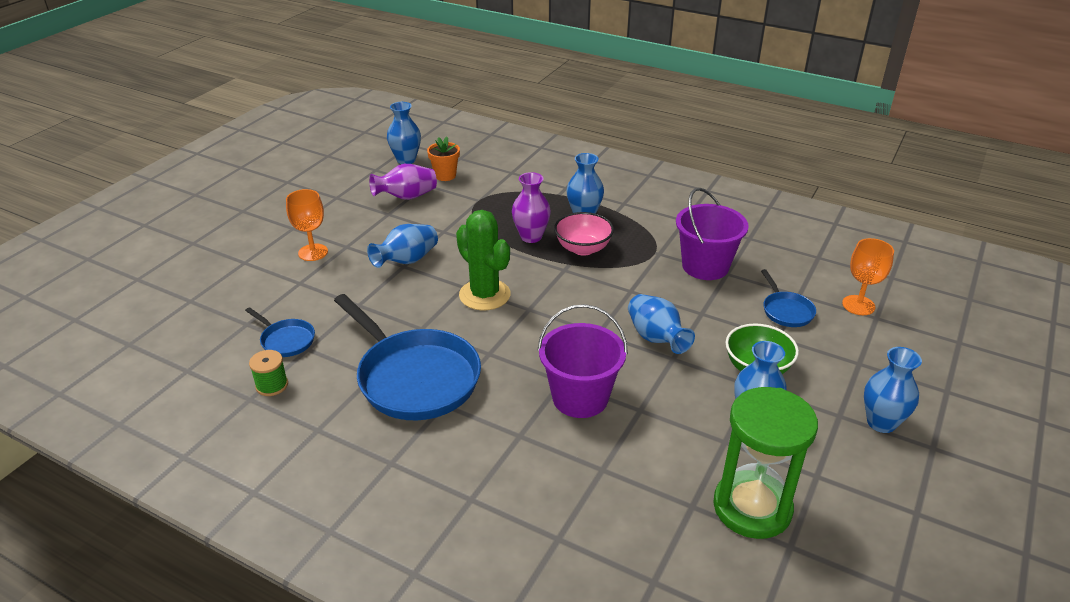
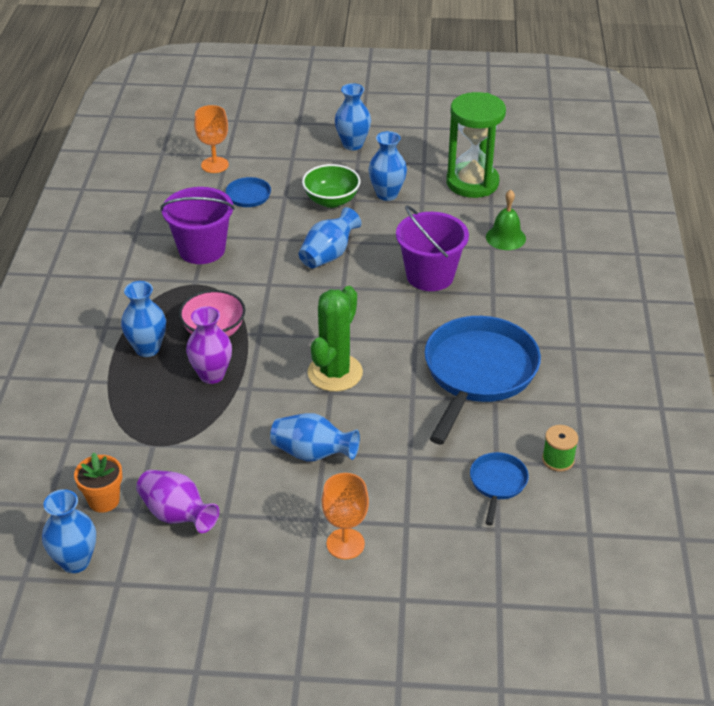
camera: 115 degrees left, 5 degrees up
(615, 490) = (505, 237): none -> green bell

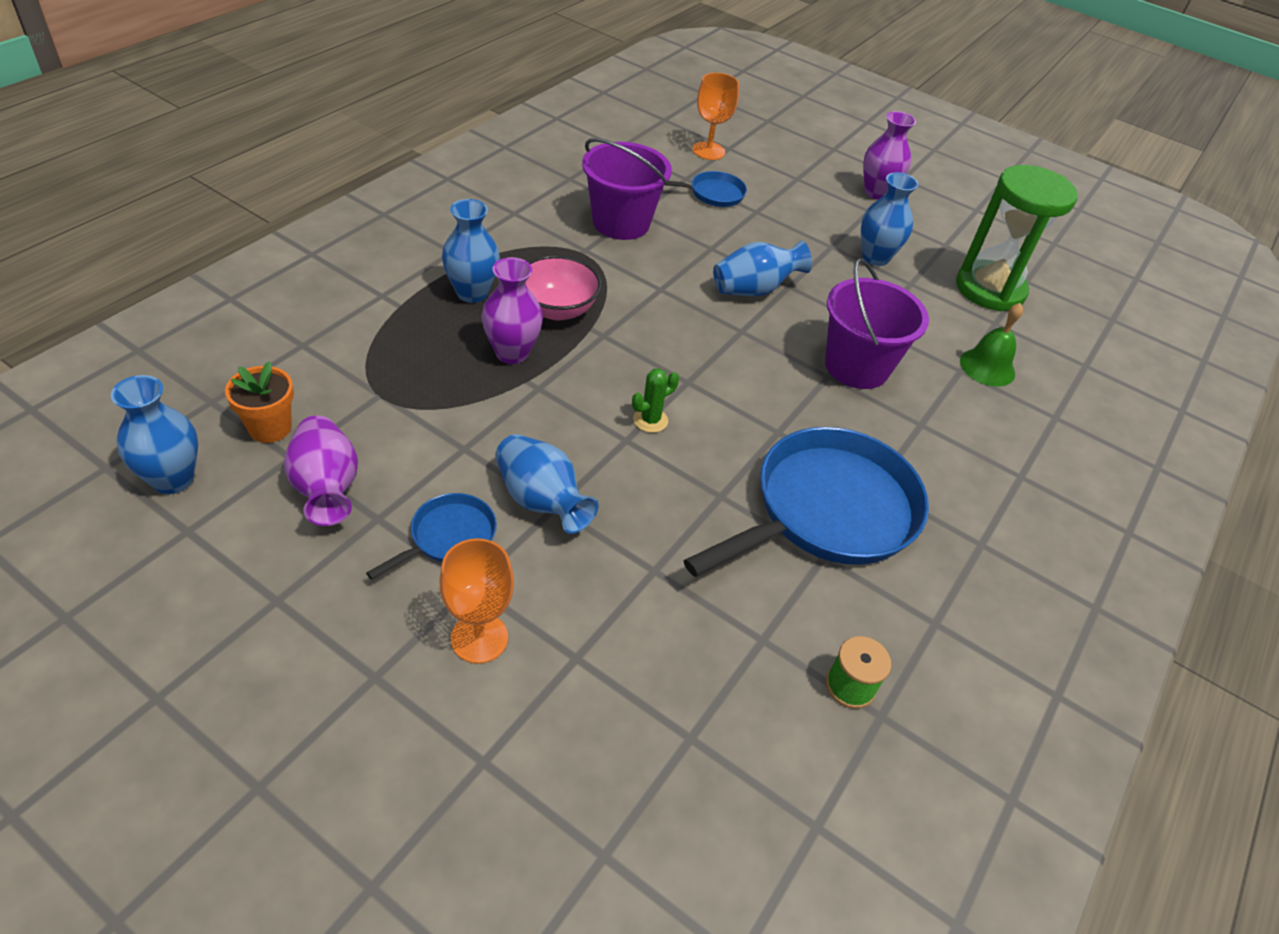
camera: 25 degrees right, 5 degrees up
(331, 200) = (805, 237): green bowl -> none
(335, 373) = (650, 420): green cactus -> green cactus, size x0.47
(352, 144) = (876, 192): blue vase -> purple vase
(497, 483) = (740, 672): blue pan -> blue pan (448, 537)

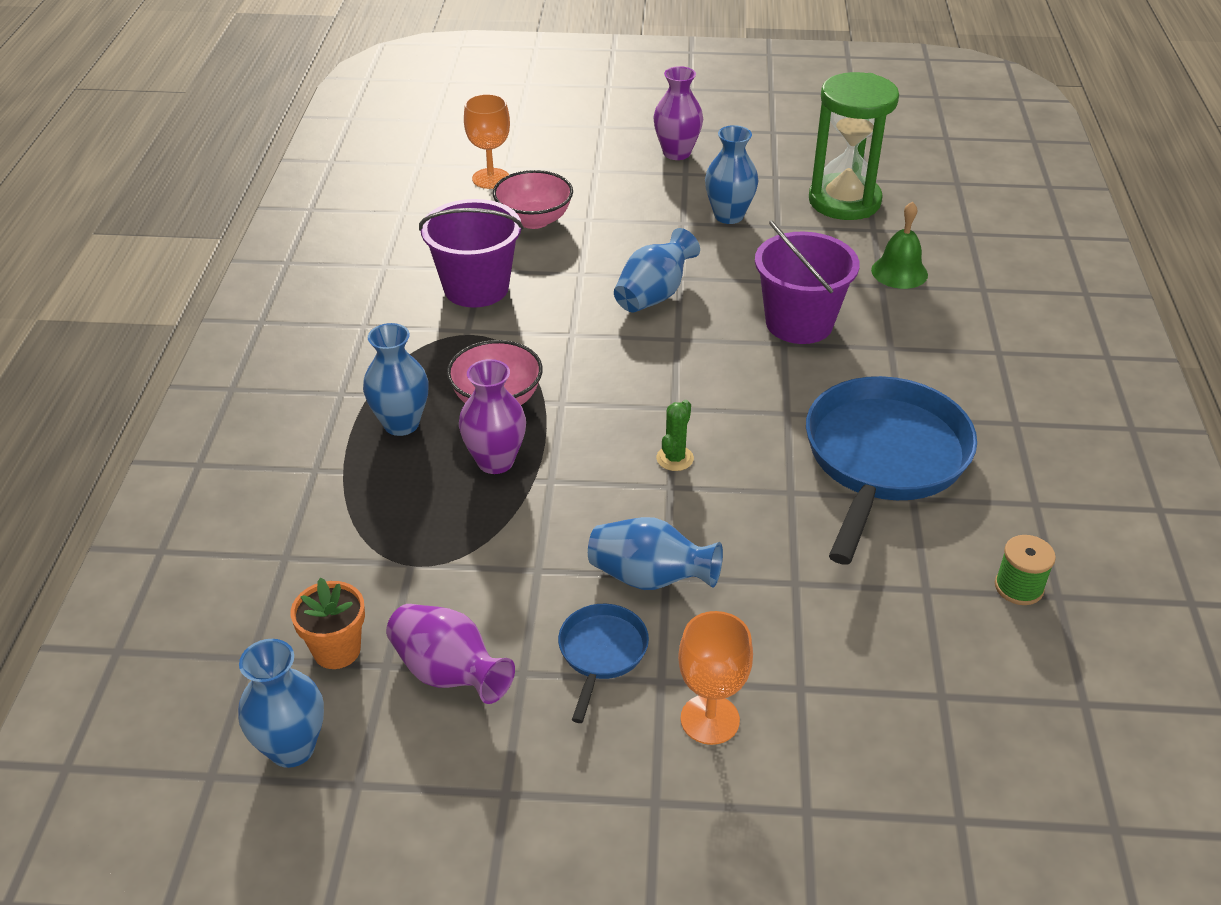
camera: 25 degrees left, 5 degrees down
(713, 194) = (534, 220): blue pan -> pink bowl

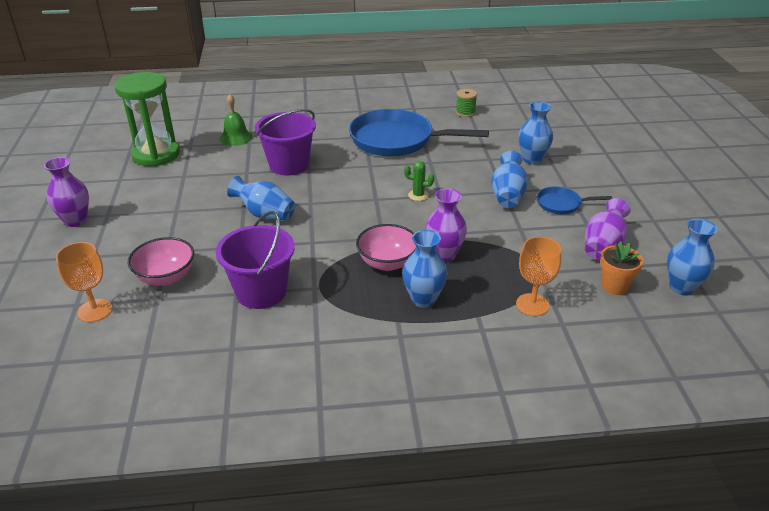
camera: 100 degrees left, 5 degrees down
(710, 719) = (579, 174): orange goblet -> orange goblet (532, 304)
(729, 216) = (169, 194): blue vase -> blue vase (532, 160)

